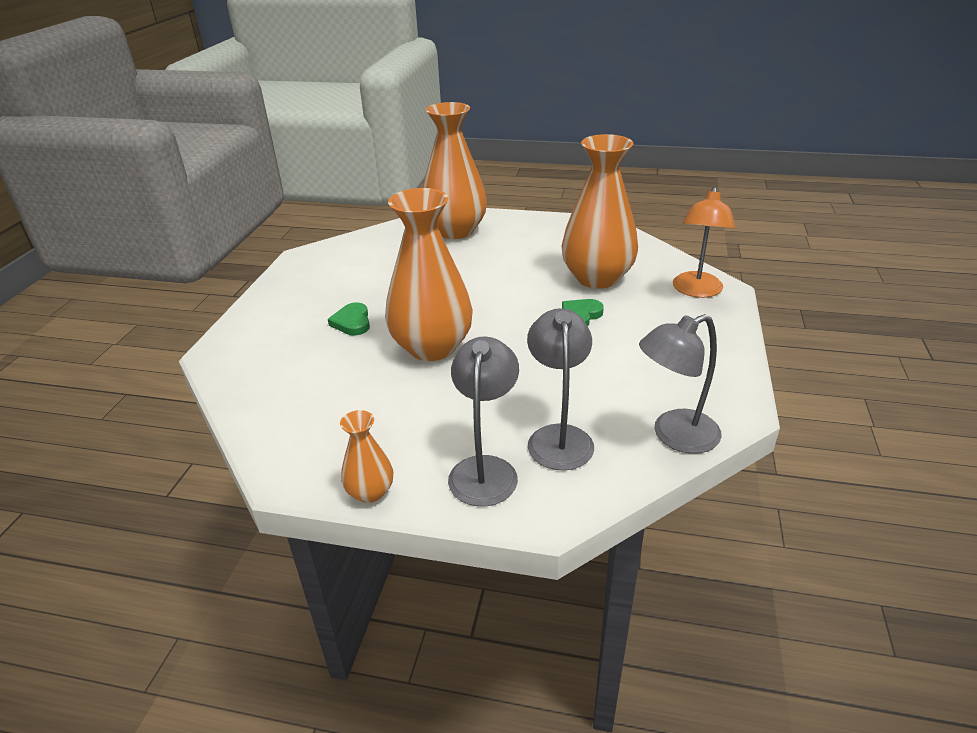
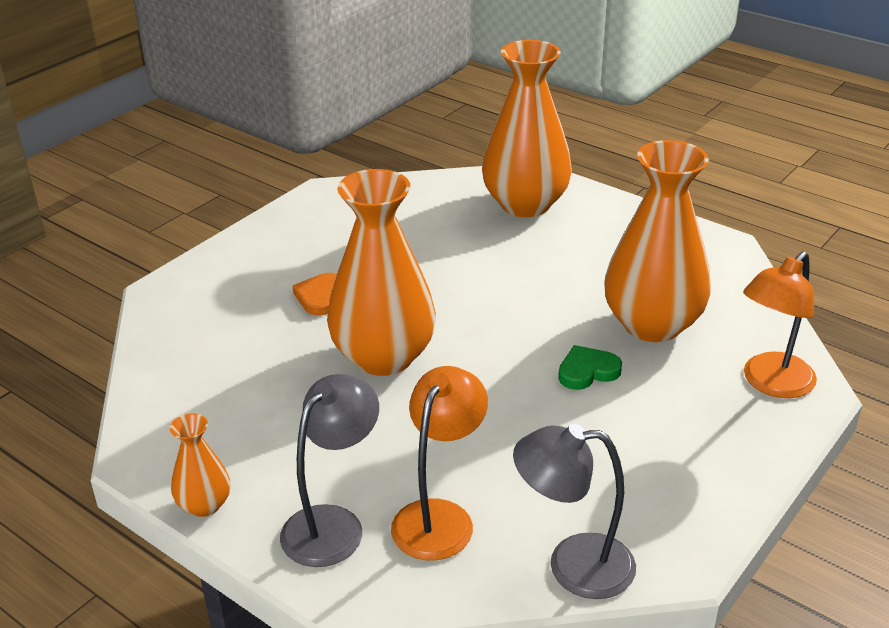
camera: 25 degrees right, 0 degrees up
(352, 322) = (320, 297): green heart -> orange heart
(559, 437) = (439, 517): grey lamp -> orange lamp

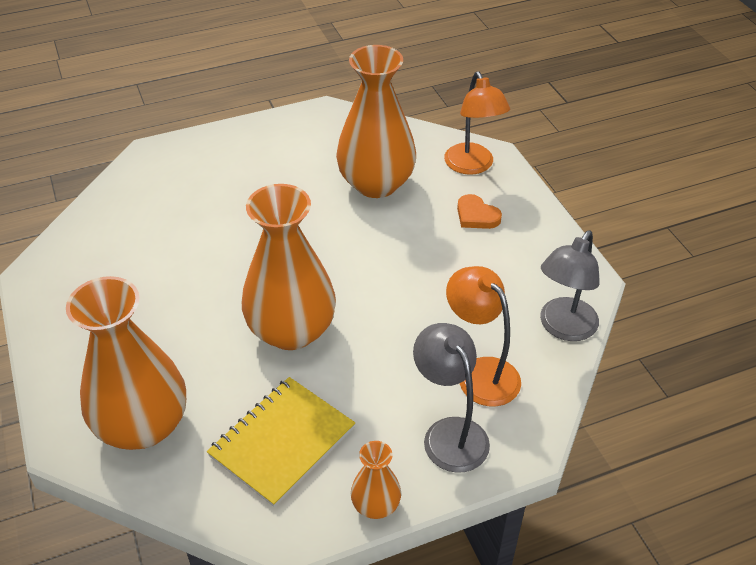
camera: 60 degrees left, 10 degrees up
(241, 410) = (282, 442): none -> yellow notebook
(320, 297) = (182, 337): orange heart -> orange heart (476, 215)
(525, 204) = (182, 173): orange vase -> orange vase (143, 425)
(587, 371) = (396, 235): green heart -> none

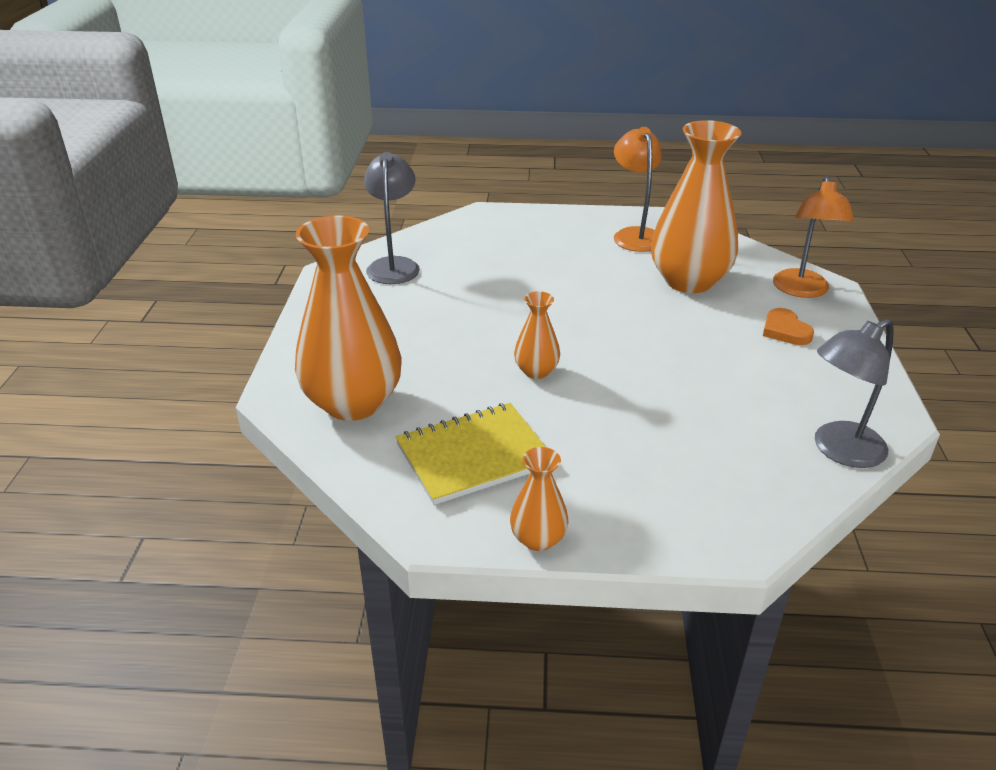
camera: 25 degrees right, 10 degrees down
(291, 330) = (536, 371): orange vase -> orange vase, size x0.47
(449, 433) = (654, 503): grey lamp -> grey lamp (394, 265)
(480, 372) = (719, 461): orange lamp -> orange lamp (635, 235)

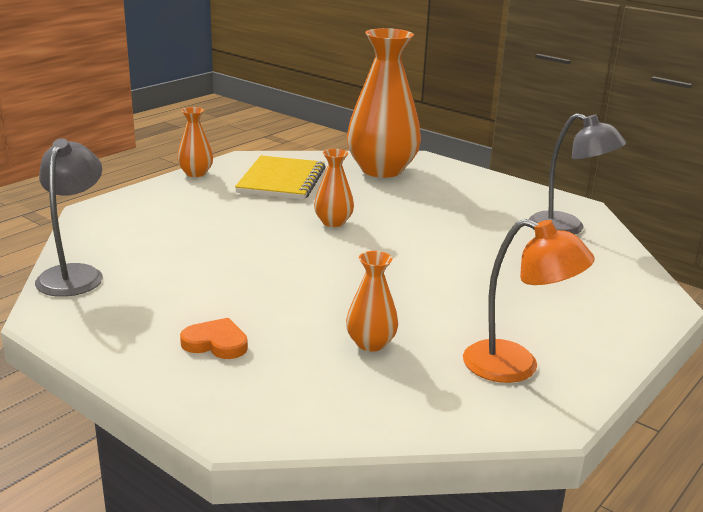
camera: 125 degrees right, 10 degrees down
(688, 281) = (371, 343): orange vase -> orange vase, size x0.47
(802, 290) = (257, 402): orange lamp -> none

